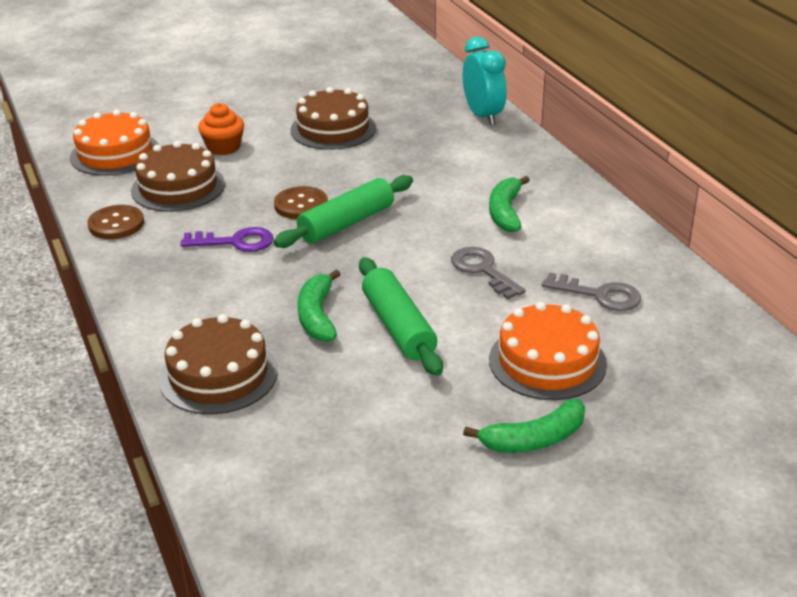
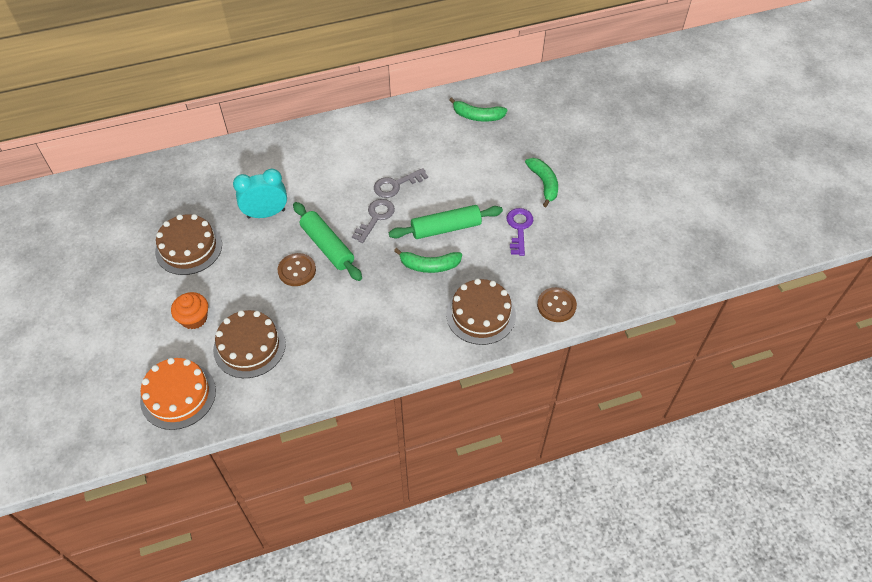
camera: 85 degrees left, 20 degrees up
(116, 224) = (294, 384): brown button -> brown button (556, 305)
(235, 242) = (336, 308): purple key -> purple key (519, 228)
(483, 116) = (201, 161): turquoise clock -> turquoise clock (266, 214)
(505, 212) = (334, 166): green banana -> green banana (477, 116)
(547, 361) = (484, 170): orange cake -> none
(599, 295) = (429, 140): grey key -> grey key (375, 218)

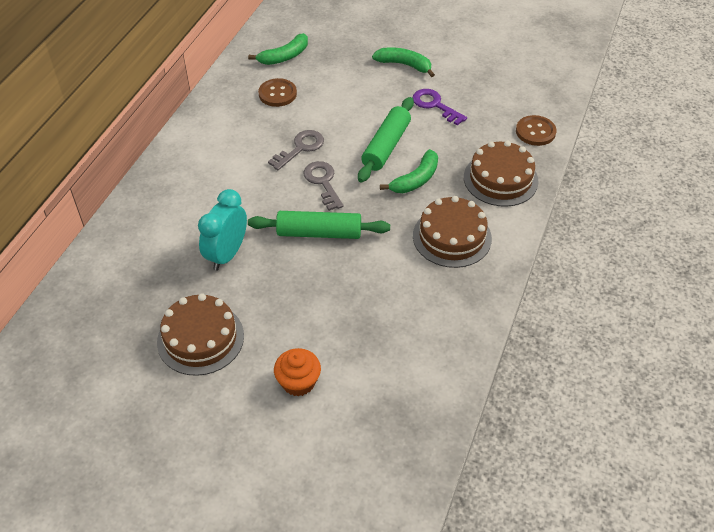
camera: 50 degrees left, 5 degrees down
(178, 395) = (383, 446): orange cake -> none
(249, 346) = (379, 355): brown cake -> brown cake (452, 237)
(297, 270) = (324, 270): brown button -> brown button (277, 94)
(396, 185) = (300, 148): grey key -> grey key turned 150 degrees counterclockwise

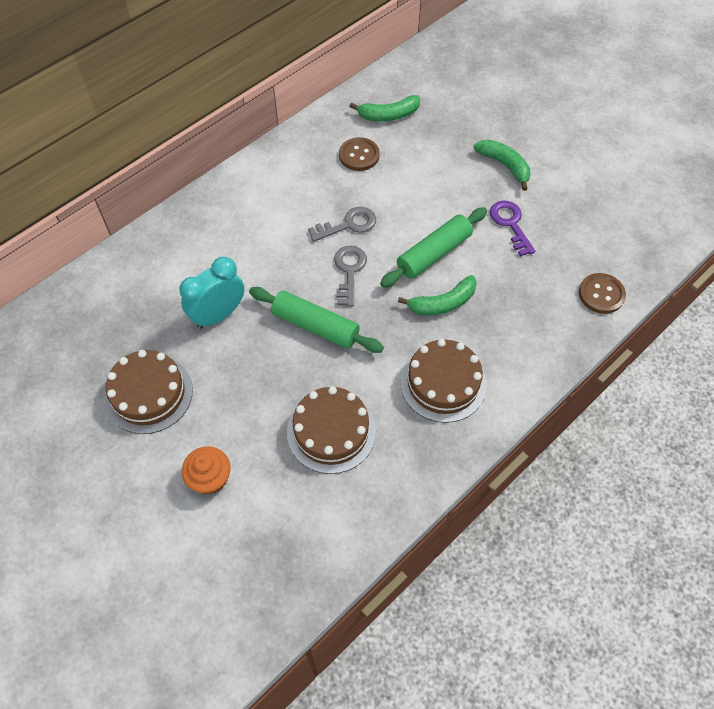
camera: 25 degrees right, 10 degrees up
(500, 179) = (531, 336): brown cake -> brown cake (331, 431)

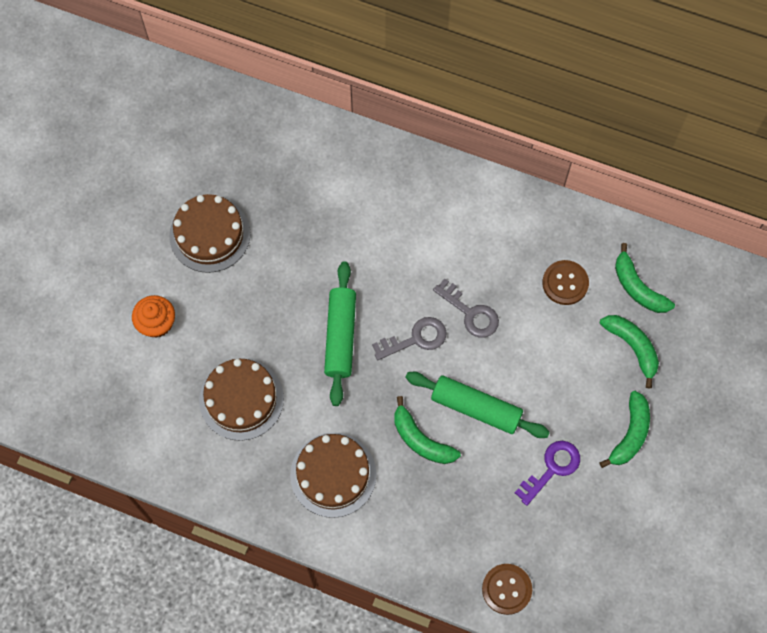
camera: 65 degrees right, 10 degrees up
(218, 315) = (312, 248): turquoise clock -> none
(435, 137) = (632, 347): none -> green banana

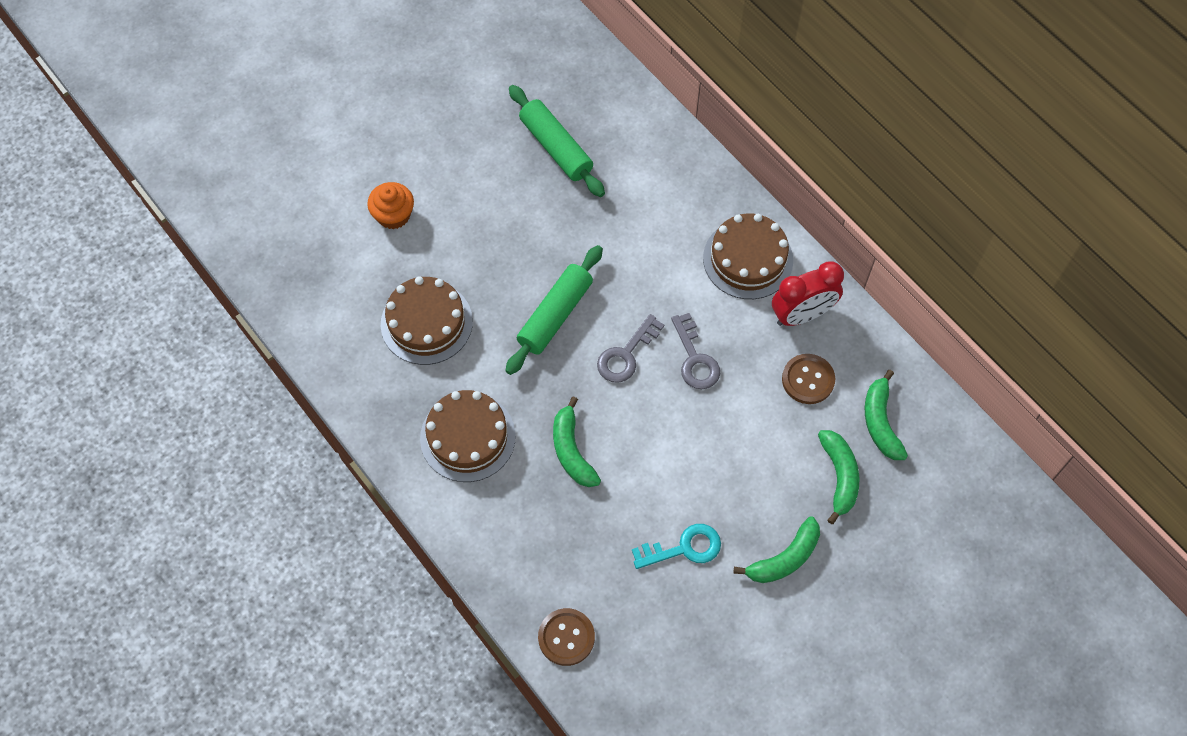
camera: 30 degrees right, 5 degrees down
(210, 234) = (492, 161): brown cake -> brown cake (748, 259)
(415, 339) = (626, 354): grey key -> grey key turned 120 degrees clockwise
(476, 408) = (644, 450): green rolling pin -> green rolling pin (556, 147)
(530, 233) = (802, 315): none -> red clock
(552, 468) = (684, 548): purple key -> turquoise key

